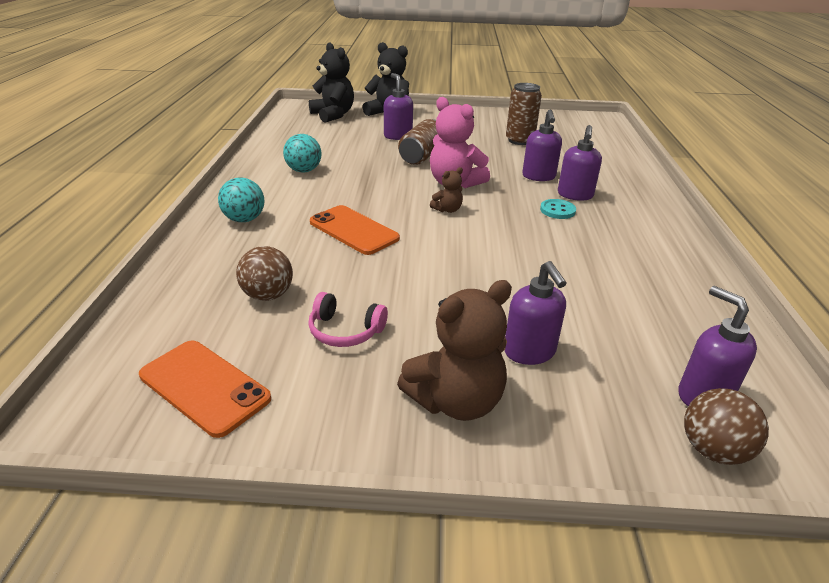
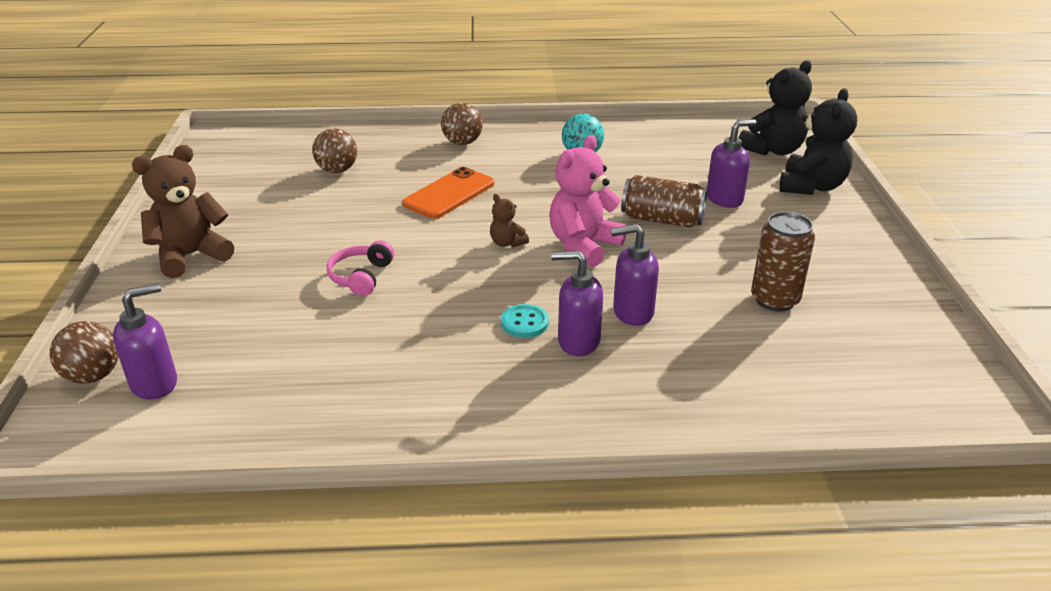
camera: 85 degrees right, 0 degrees up
(204, 387) = (234, 166): orange phone -> none
(244, 219) = (462, 142): turquoise ball -> brown ball
(345, 331) = (285, 205): pink headphones -> pink headphones (361, 277)
(456, 401) = (191, 256): brown teddy bear -> brown teddy bear turned 90 degrees clockwise
(529, 352) = (239, 290): purple soap dispenser -> none

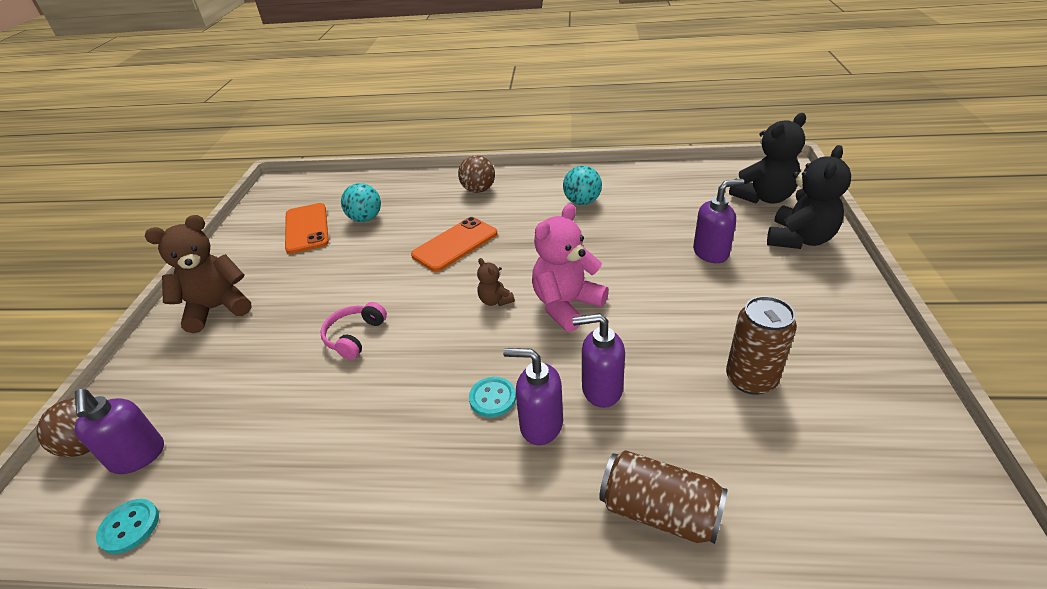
camera: 10 degrees right, 5 degrees up
(155, 383) = (138, 457): purple soap dispenser -> purple soap dispenser turned 90 degrees clockwise
(172, 437) = (129, 527): none -> turquoise button
(269, 180) = (307, 228): none -> orange phone
(337, 170) = (365, 218): brown ball -> turquoise ball
(662, 219) = (646, 276): brown can -> brown can (659, 511)

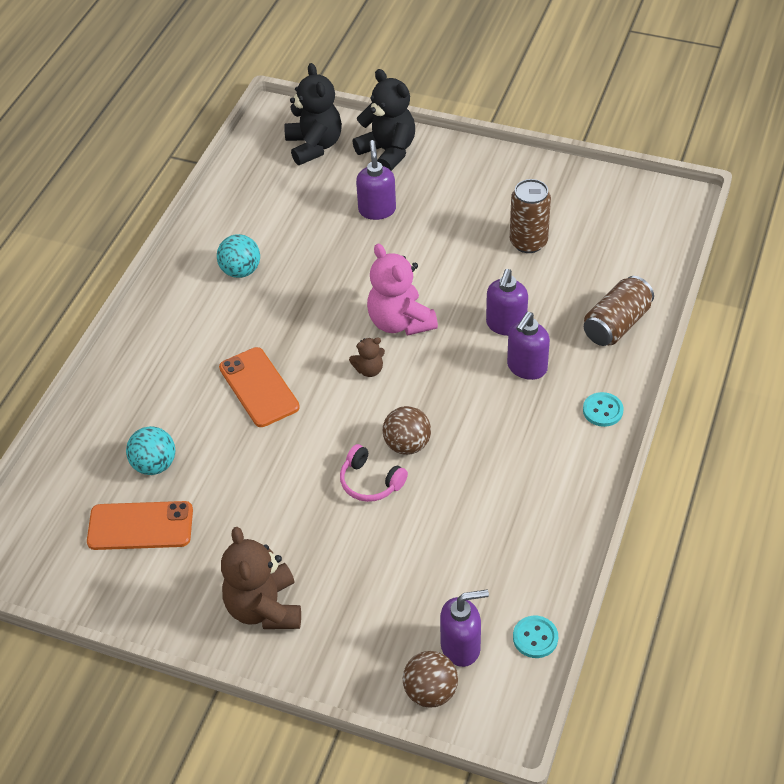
camera: 75 degrees left, 10 degrees up
(478, 190) = (158, 351): brown ball -> brown ball (407, 445)
(492, 398) = (489, 391): turquoise button -> turquoise button (602, 410)

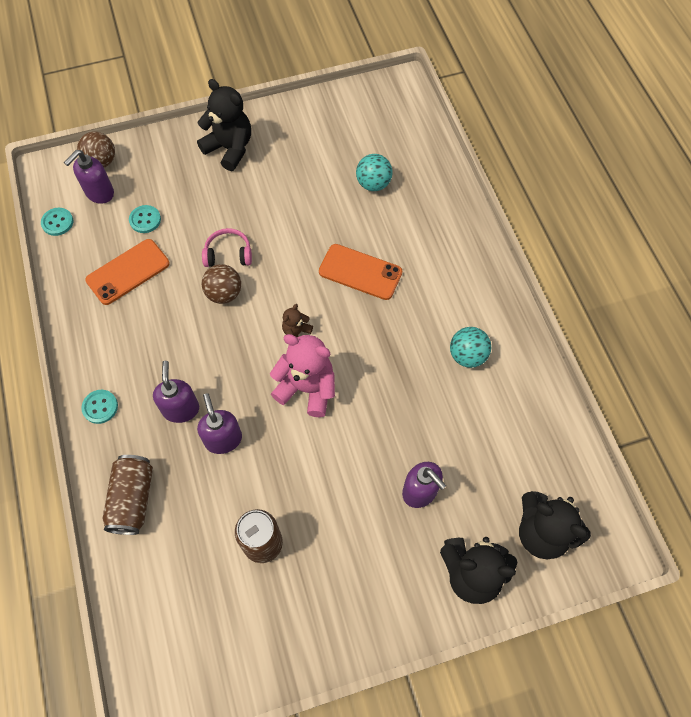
camera: 140 degrees right, 15 degrees up
(140, 526) = (343, 147): orange phone -> orange phone (128, 272)
(264, 608) = (229, 148): brown teddy bear -> black teddy bear
(430, 576) = (145, 220): none -> turquoise button

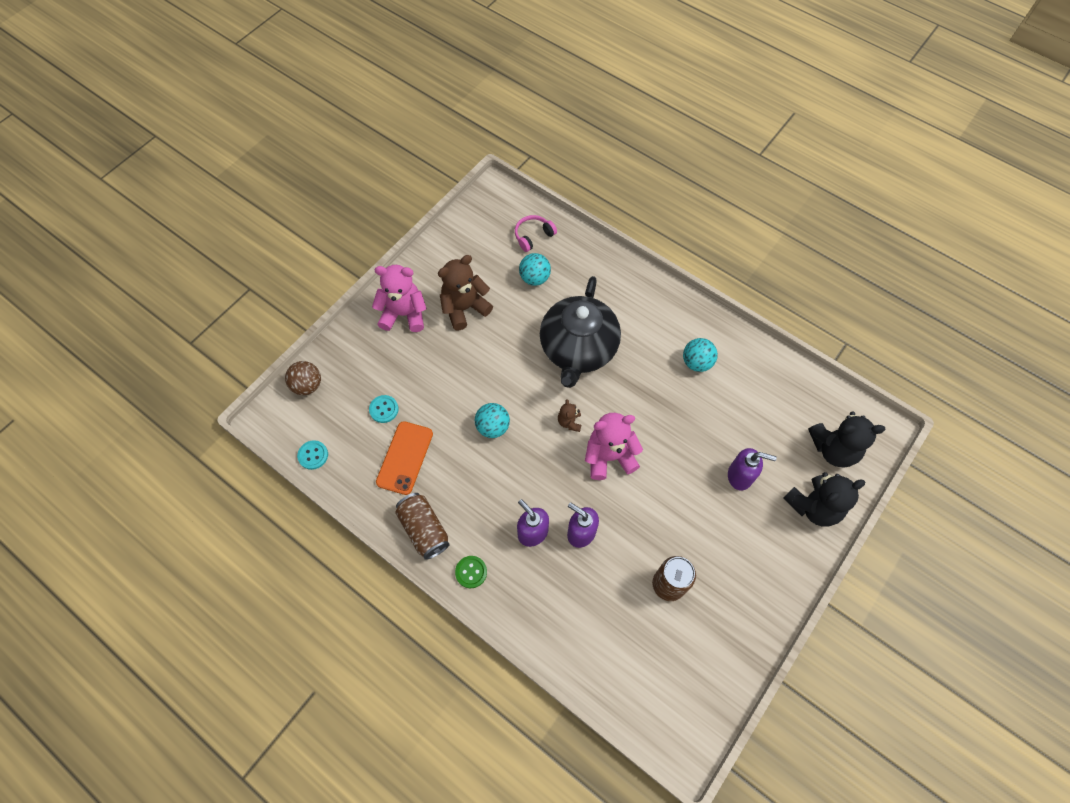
camera: 35 degrees left, 0 degrees up
(99, 193) = (328, 411): purple soap dispenser -> none
(100, 407) = (471, 572): turquoise button -> green button
(133, 499) = (553, 620): brown can -> brown can (424, 529)
(224, 293) = (493, 427): brown ball -> turquoise ball
(228, 254) = (471, 395): pink headphones -> pink headphones (533, 236)
(229, 148) = (404, 314): black teddy bear -> pink teddy bear
(286, 174) = (464, 308): none -> brown teddy bear
(360, 272) = (578, 349): orange phone -> black teapot

